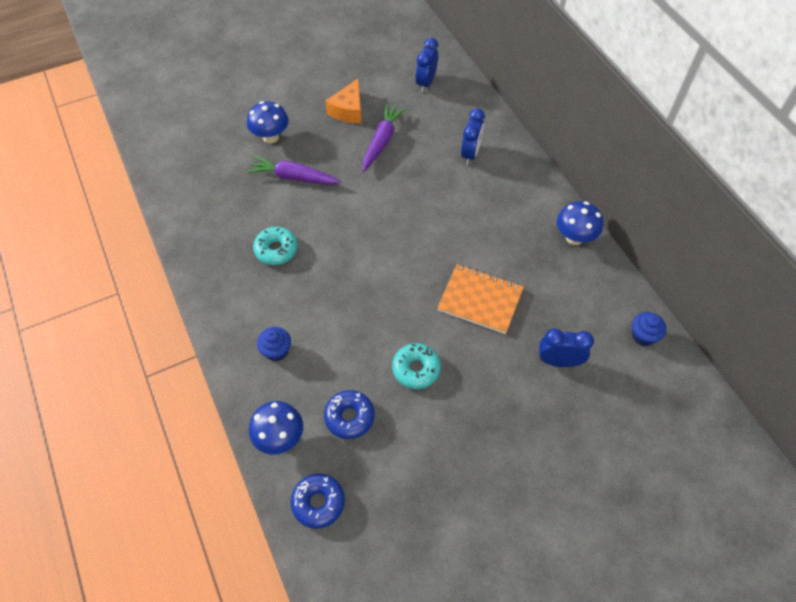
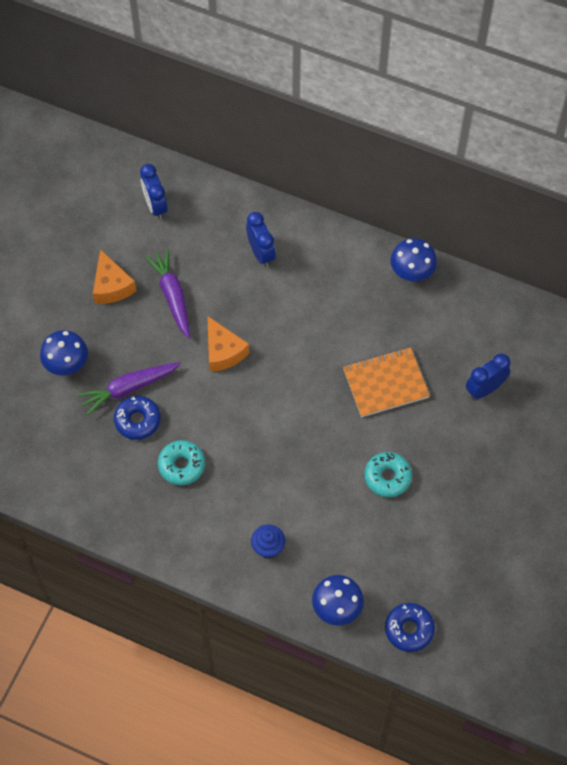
camera: 40 degrees left, 5 degrees up
(349, 417) = (373, 552): blue donut -> blue donut (137, 420)
(381, 197) = (223, 351): none -> orange cheese
(643, 336) = (527, 322): blue cupcake -> none

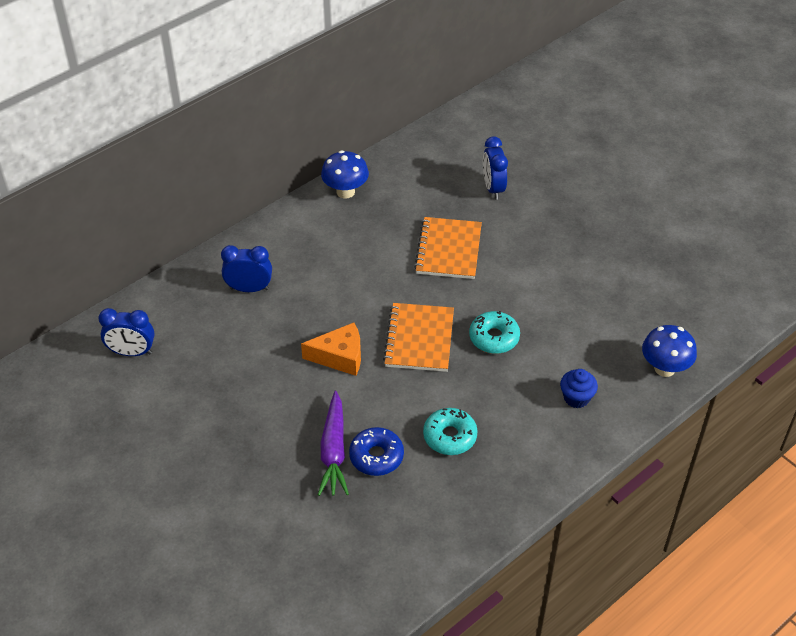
camera: 65 degrees left, 15 degrees down
(67, 365) = (270, 497): blue mushroom -> none
(111, 286) = (200, 423): orange cheese -> none
(172, 296) = (248, 375): purple carrot -> none
(271, 402) = (419, 339): none -> orange notebook
(387, 477) = (546, 283): turquoise donut -> turquoise donut (494, 338)
(409, 629) = (707, 324): blue donut -> none

